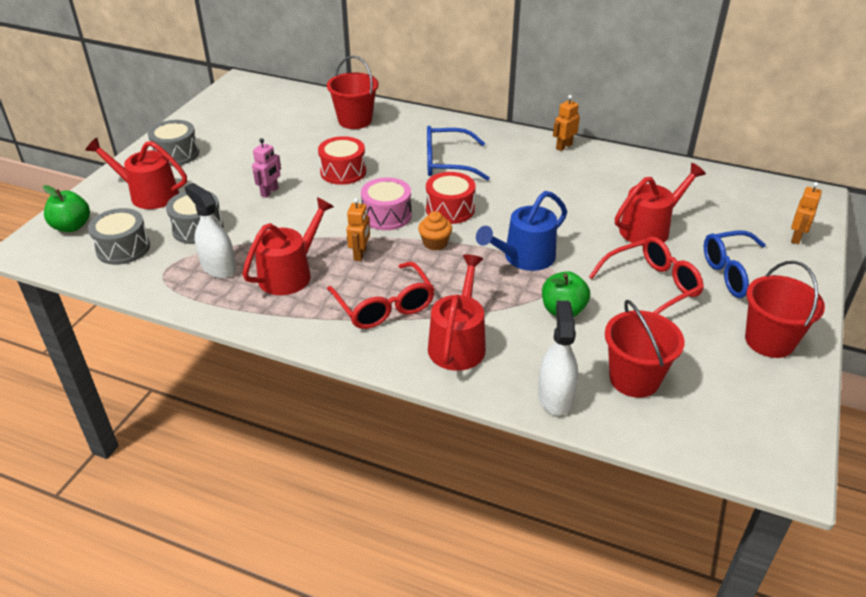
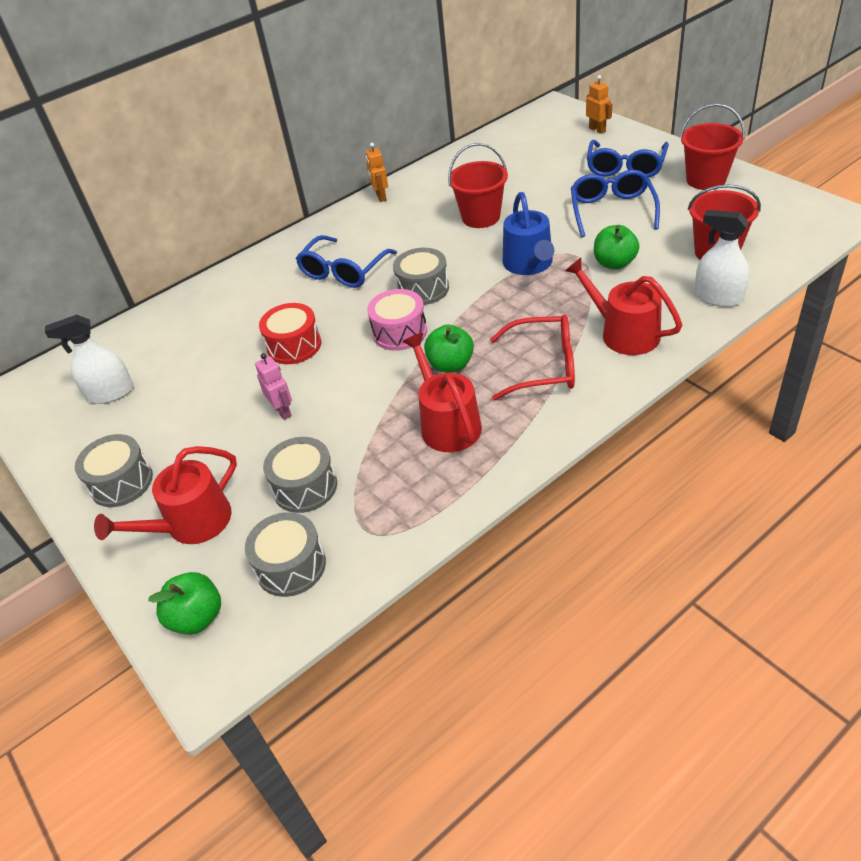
camera: 55 degrees left, 5 degrees up
(218, 267) = (394, 480): white spray bottle -> white spray bottle (110, 393)
(355, 120) = (202, 315): red bucket -> red bucket (481, 217)
(360, 254) = (450, 365): orange robot -> green apple
(435, 243) = (469, 311): orange cupcake -> none
(450, 209) = (423, 289): red drum -> grey drum
(649, 229) = (537, 189): red watering can -> none
(651, 286) = (612, 211): red glasses -> blue glasses

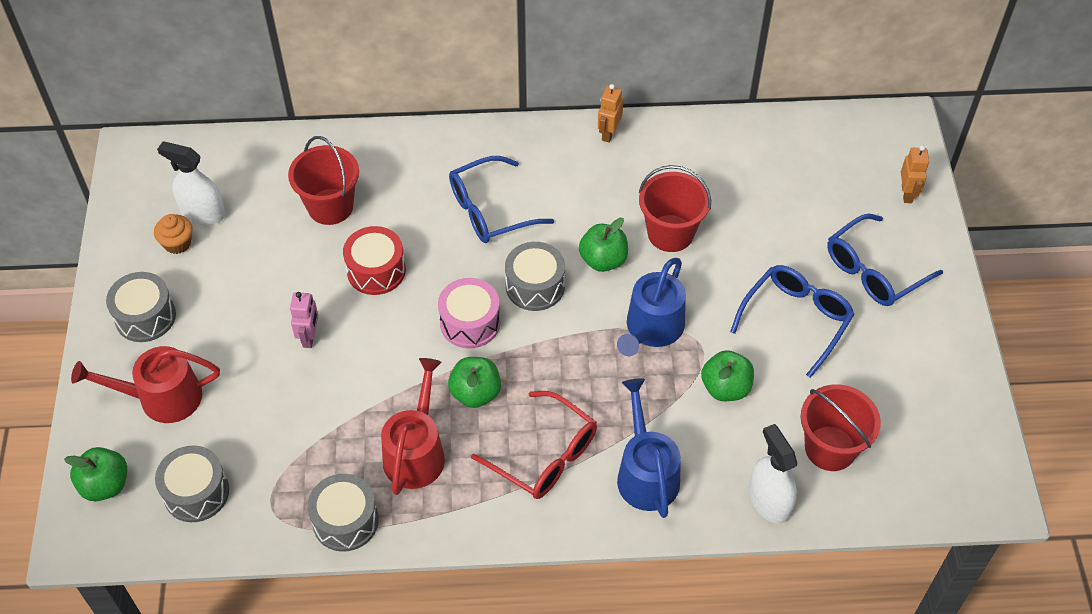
camera: 30 degrees right, 10 degrees up
(106, 422) = (177, 243): none -> orange cupcake
(305, 487) = (263, 428): grey drum -> grey drum (345, 521)
(453, 252) = (603, 260): none -> green apple
(624, 333) = (646, 473): red watering can -> blue watering can
(706, 180) = (930, 349): red bucket -> red bucket (330, 206)

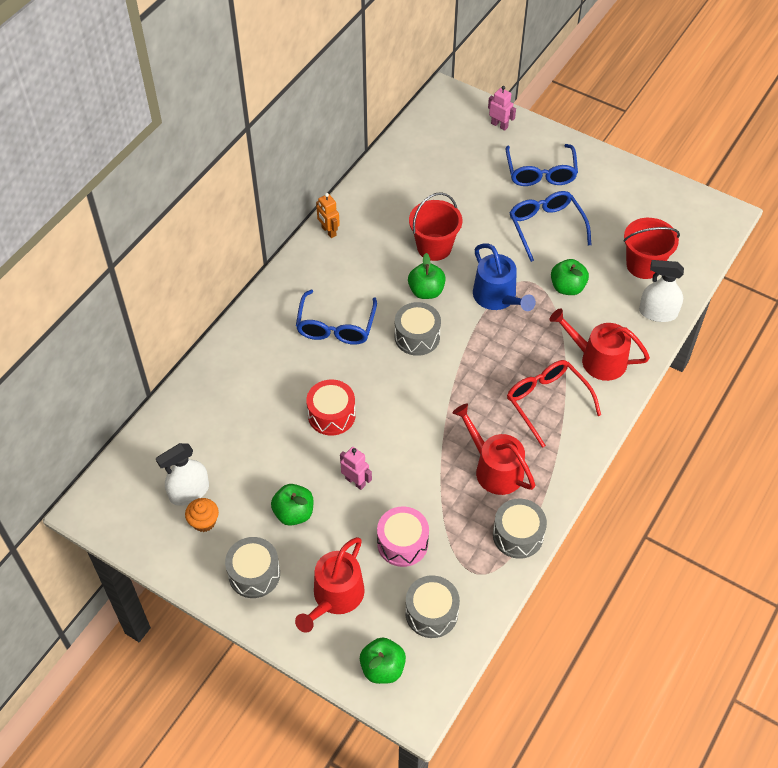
camera: 55 degrees left, 0 degrees up
(330, 206) = (253, 412): red bucket -> none
(470, 323) = (417, 386): pink drum -> pink drum (402, 543)
(475, 393) = (474, 413): green apple -> green apple (294, 513)
(544, 455) = (547, 402): red glasses -> red glasses turned 105 degrees counterclockwise
(646, 473) = (598, 359): blue watering can -> red watering can
(907, 194) = (499, 125): orange robot -> pink robot

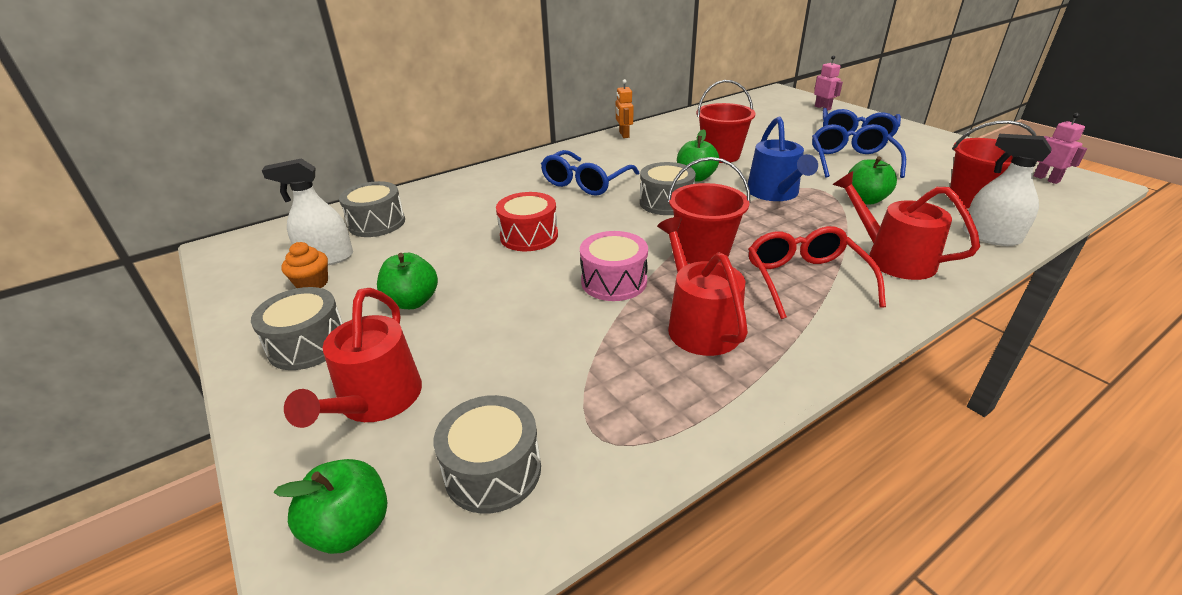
camera: 25 degrees right, 20 degrees down
(335, 597) = (376, 401): red watering can -> red watering can turned 45 degrees counterclockwise
(355, 481) = (508, 292): pink robot -> pink robot (1046, 179)
(402, 543) = (517, 368): pink drum -> pink drum (614, 281)
(470, 394) = (703, 253): none -> red bucket
(518, 535) = (697, 409): grey drum -> grey drum (377, 223)

